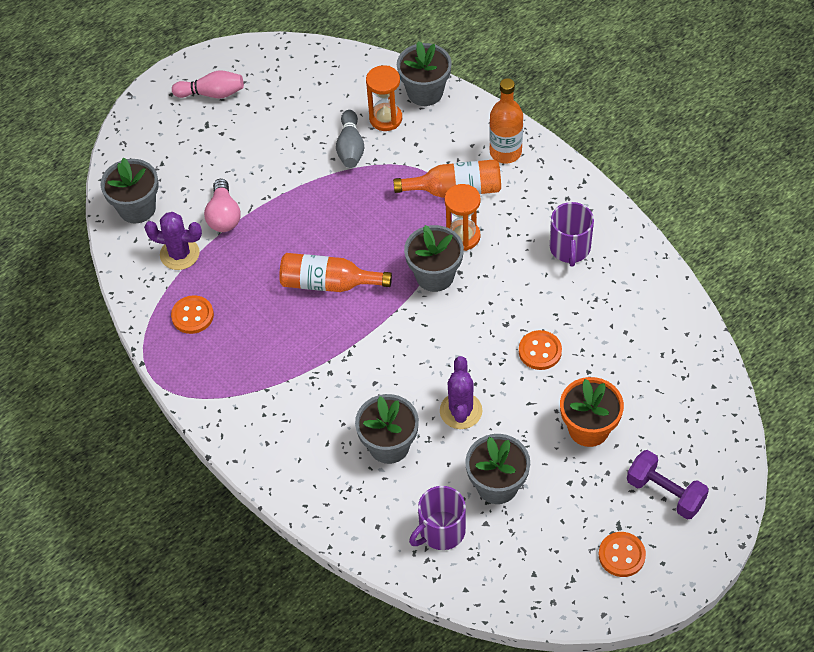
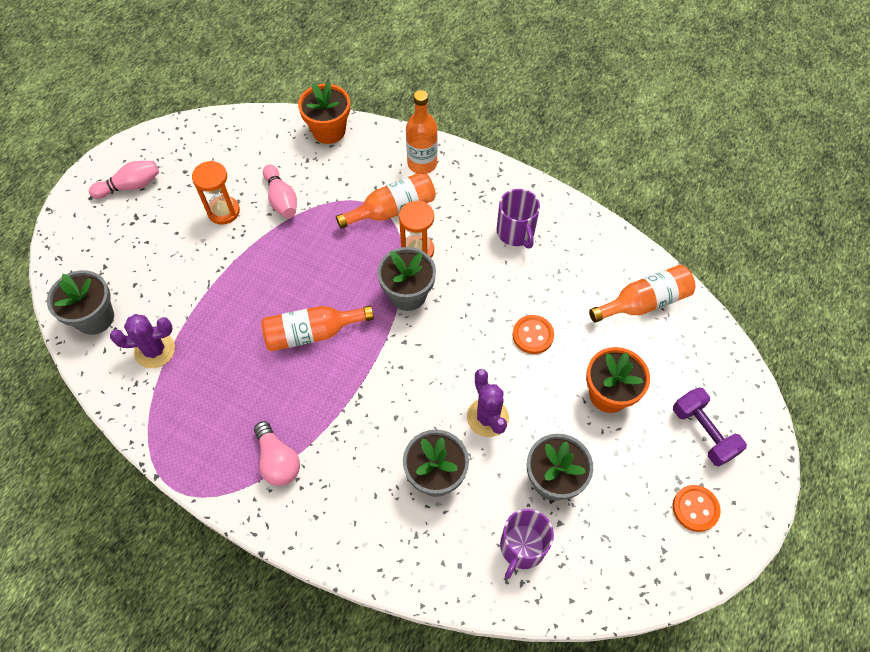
camera: 25 degrees left, 5 degrees up
(192, 316) = (190, 409): orange button -> none
(224, 215) = (185, 298): pink light bulb -> pink light bulb (278, 461)
(350, 148) = (281, 199): grey bowling pin -> pink bowling pin
(385, 118) = (303, 164): orange hourglass -> orange hourglass (223, 211)
(425, 92) = (329, 131): grey flower pot -> orange flower pot
(665, 493) = (703, 432): purple dumbbell -> purple dumbbell turned 45 degrees clockwise
(668, 355) = (644, 302): none -> orange bottle

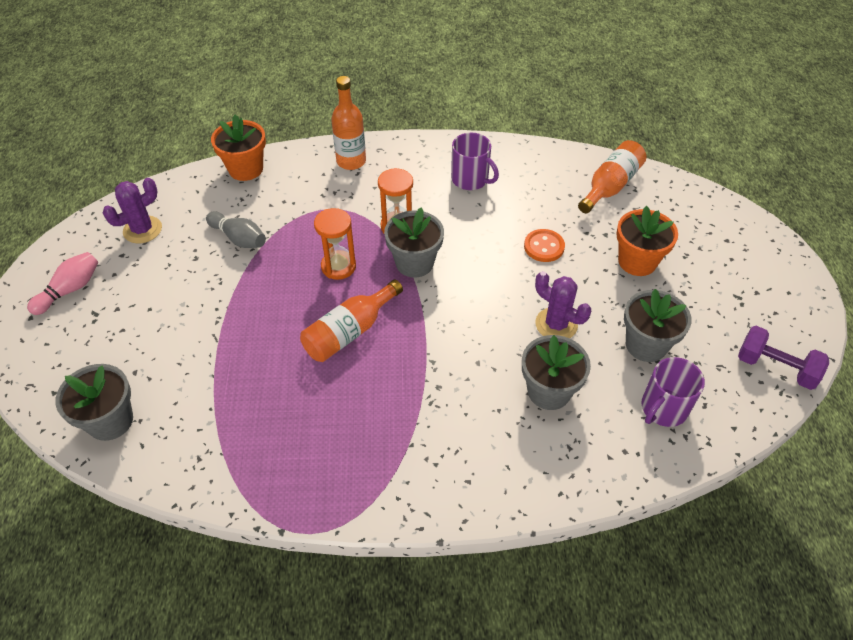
camera: 30 degrees left, 10 degrees down
(155, 350) = (198, 419): purple cactus -> purple cactus (142, 230)
(223, 211) = (187, 271): orange hourglass -> orange hourglass (338, 266)
(278, 461) = (396, 453): pink light bulb -> none
(281, 199) = (239, 238): pink bowling pin -> grey bowling pin
(393, 209) = (351, 205): orange bottle -> none
(522, 547) = (663, 408): purple mug -> purple mug turned 45 degrees clockwise
(695, 508) = (766, 310): orange button -> none
(703, 432) = (727, 255): purple dumbbell -> purple dumbbell (775, 368)

